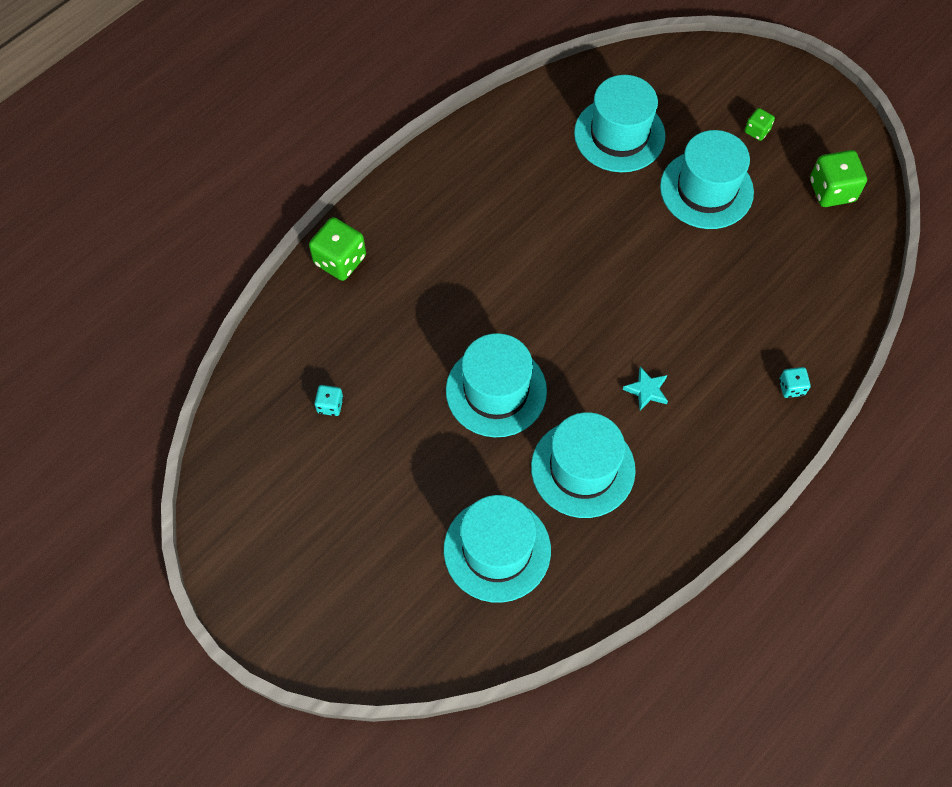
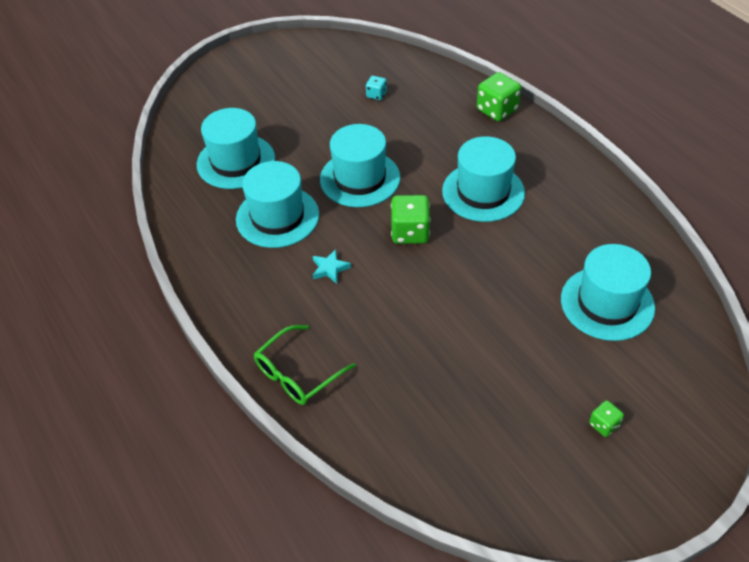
camera: 105 degrees right, 15 degrees down
(706, 189) = (531, 360): turquoise hat -> turquoise hat (483, 192)
(791, 387) = (297, 373): turquoise dice -> green glasses
(832, 190) = (515, 477): green dice -> green dice (410, 232)

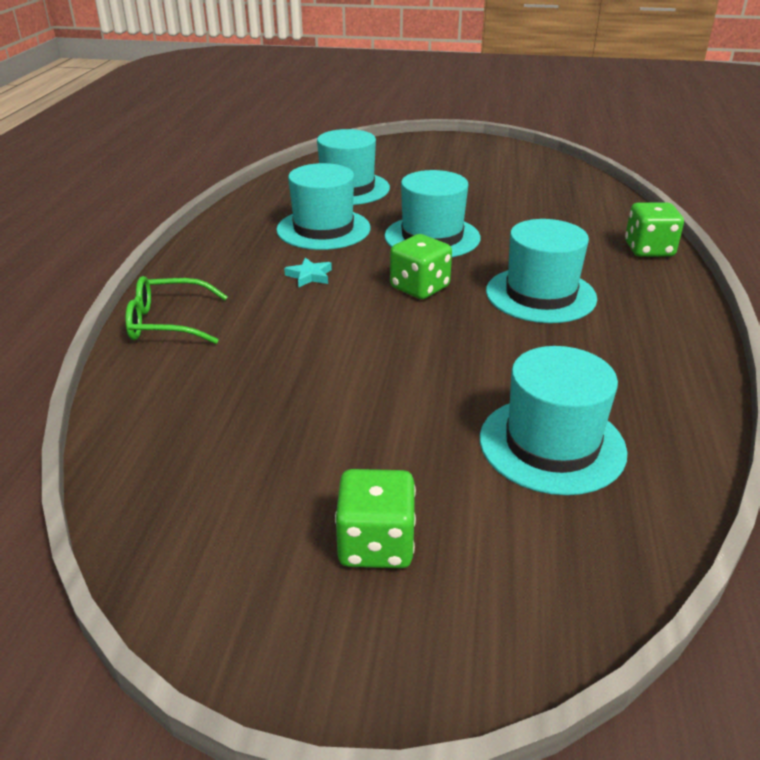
camera: 40 degrees right, 15 degrees down
(376, 95) = (534, 197): turquoise dice -> none
(604, 425) = (376, 544): green dice -> green dice, size x1.85

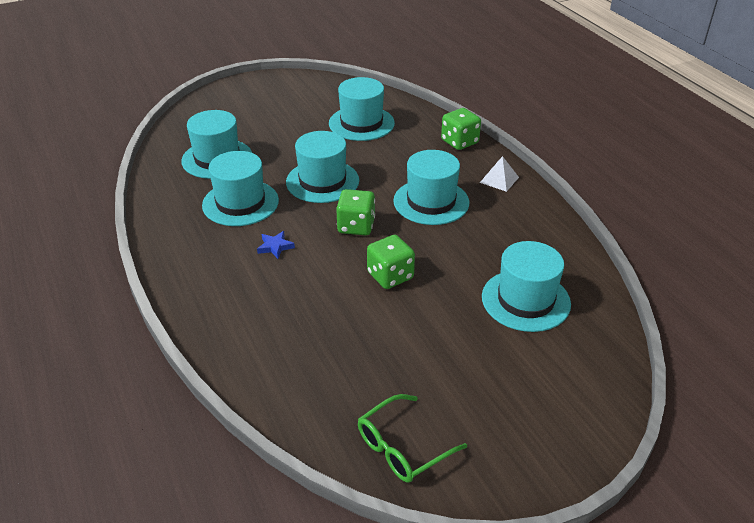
camera: 35 degrees left, 5 degrees up
(168, 322) = (220, 326): green glasses -> green glasses (402, 447)
(309, 276) = (275, 247): turquoise star -> blue star
(376, 544) = (499, 401): green dice -> green dice (390, 276)
(540, 201) = (361, 123): none -> turquoise hat
(663, 302) = (499, 179): none -> white pyramid

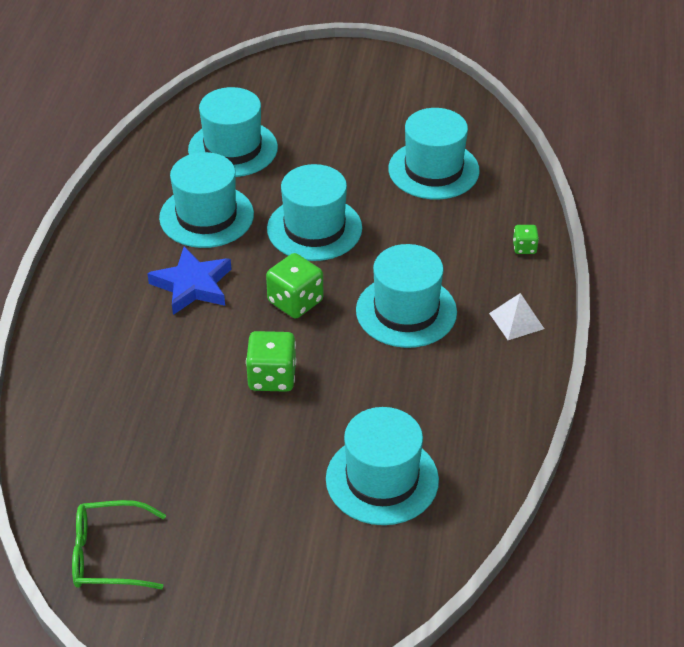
camera: 35 degrees right, 5 degrees up
(275, 247) = (192, 285): blue star -> blue star, size x1.86
(459, 142) = (524, 248): green dice -> green dice, size x0.54

